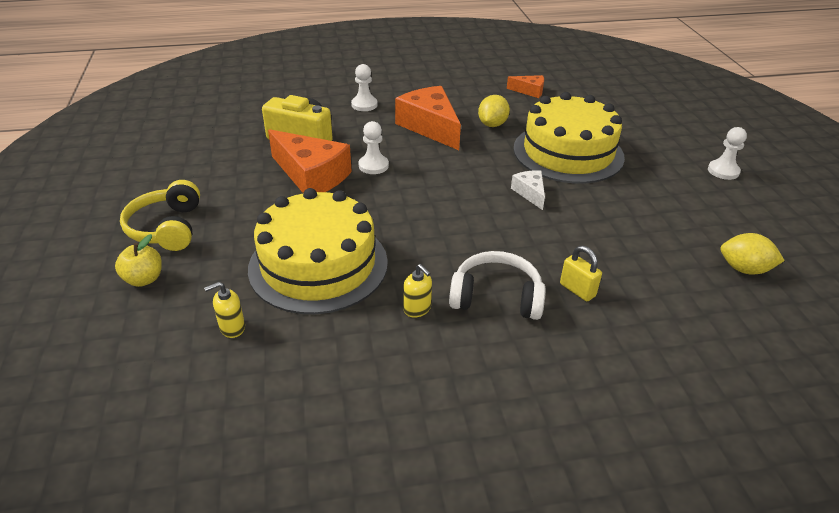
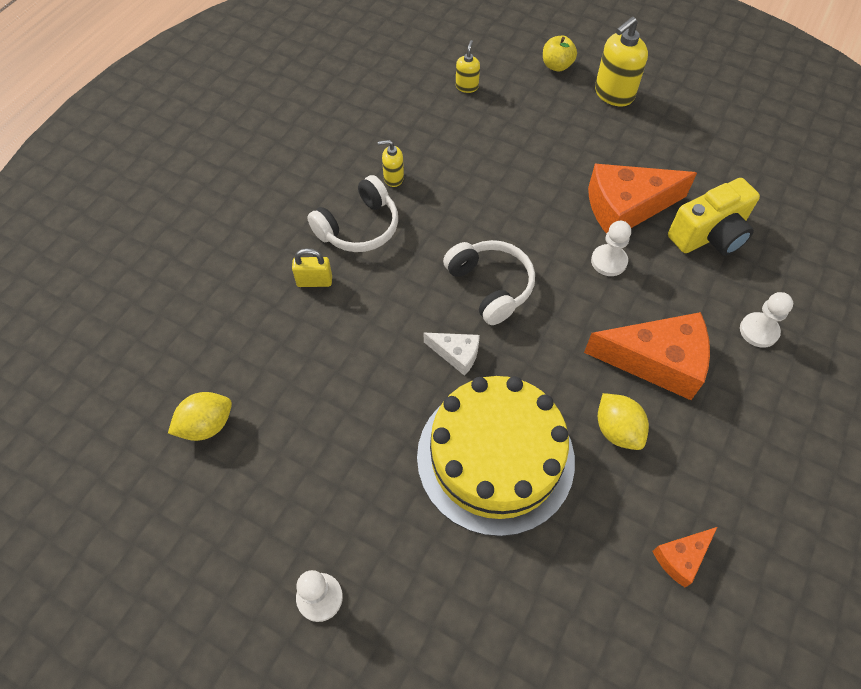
camera: 130 degrees right, 20 degrees up
(167, 228) = (613, 94): yellow headphones -> yellow soap dispenser
(318, 265) = (491, 152): yellow cake -> none
(459, 203) = (491, 286): none -> white headphones

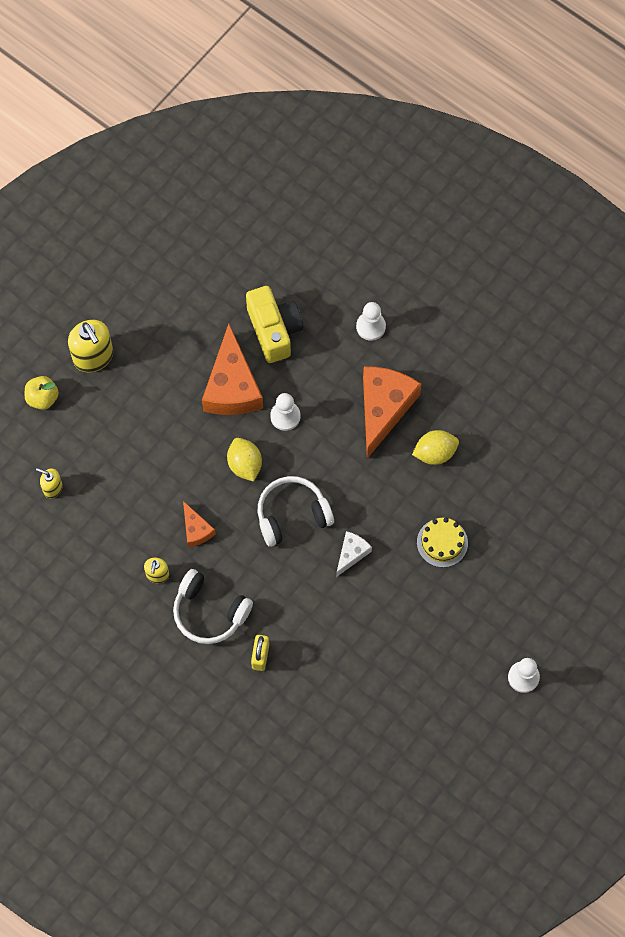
camera: 80 degrees left, 10 degrees up
(207, 425) = (381, 750): yellow lemon -> yellow lemon (245, 465)
(359, 227) = (209, 612): white headphones -> white headphones turned 150 degrees clockwise
(495, 457) = (442, 542): yellow cake -> yellow cake, size x0.44
(681, 557) = (531, 439): orange cheese -> orange cheese (196, 529)

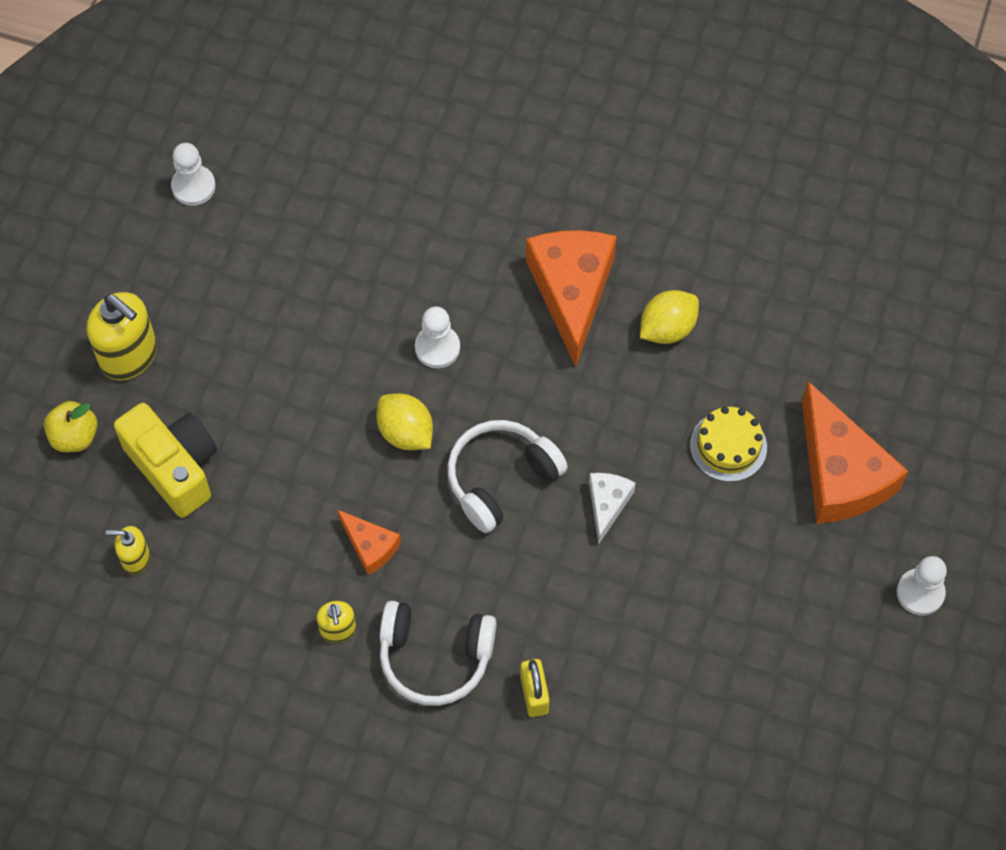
camera: 20 degrees left, 5 degrees down
(232, 386) = (345, 331): orange cheese -> orange cheese (840, 473)
(274, 330) = (376, 237): yellow camera -> yellow camera (174, 467)
(370, 326) = (509, 190): white pawn -> white pawn (193, 186)

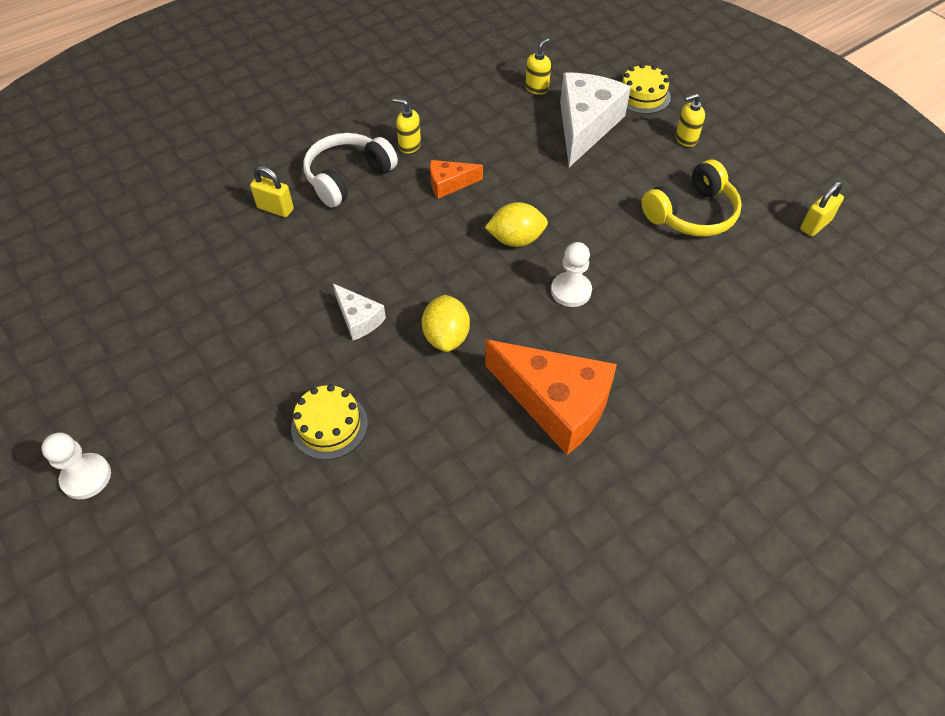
camera: 125 degrees right, 10 degrees down
(74, 436) = (642, 96): yellow apple -> yellow cake
(129, 356) = (685, 139): yellow soap dispenser -> yellow soap dispenser, size x0.54
(174, 467) = (585, 126): yellow camera -> white cheese
(193, 186) = (815, 225): white pawn -> yellow padlock
(253, 296) = (692, 214): none -> yellow headphones
(501, 479) = (435, 271): white headphones -> none
(667, 328) = (468, 451): yellow lemon -> yellow lemon (446, 337)
(840, 473) = (230, 492): orange cheese -> none

